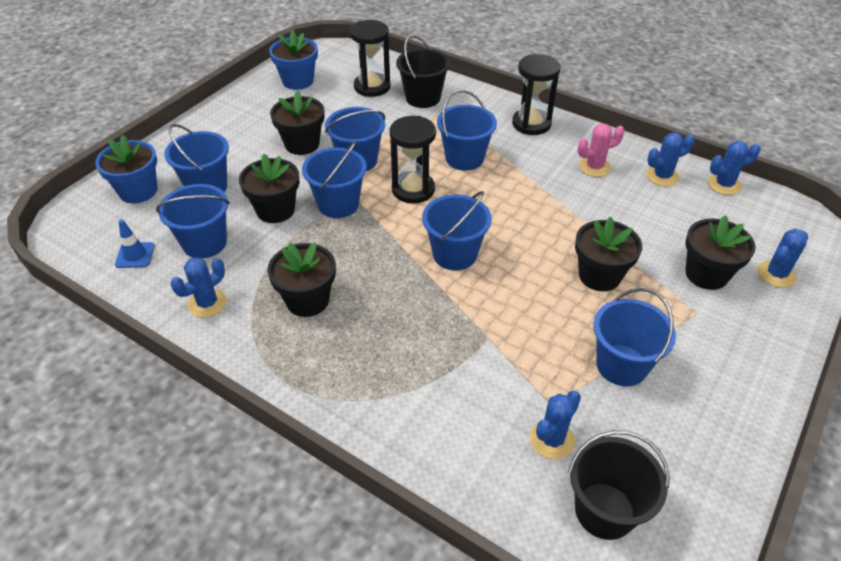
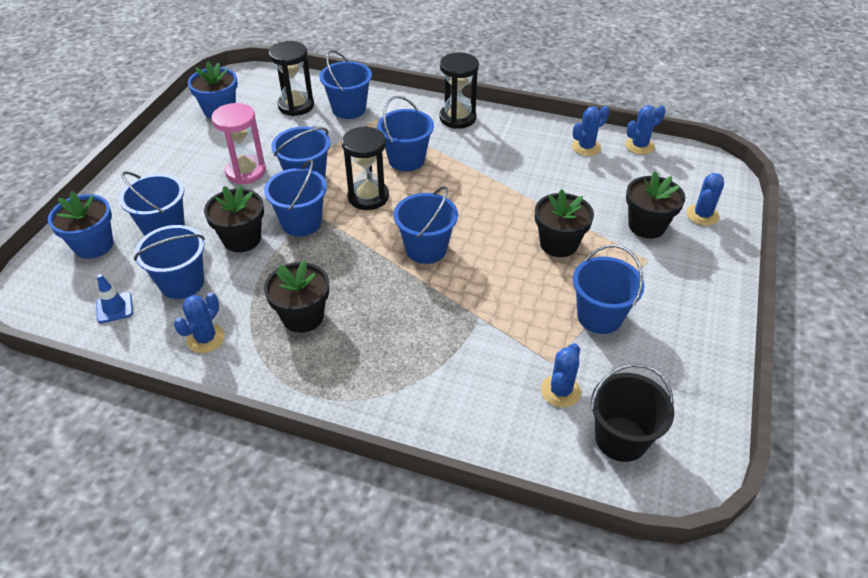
camera: 15 degrees left, 0 degrees up
(302, 144) = (246, 172): black flower pot -> pink hourglass
(423, 98) = (349, 109): black bucket -> blue bucket
(594, 167) = (525, 148): pink cactus -> none

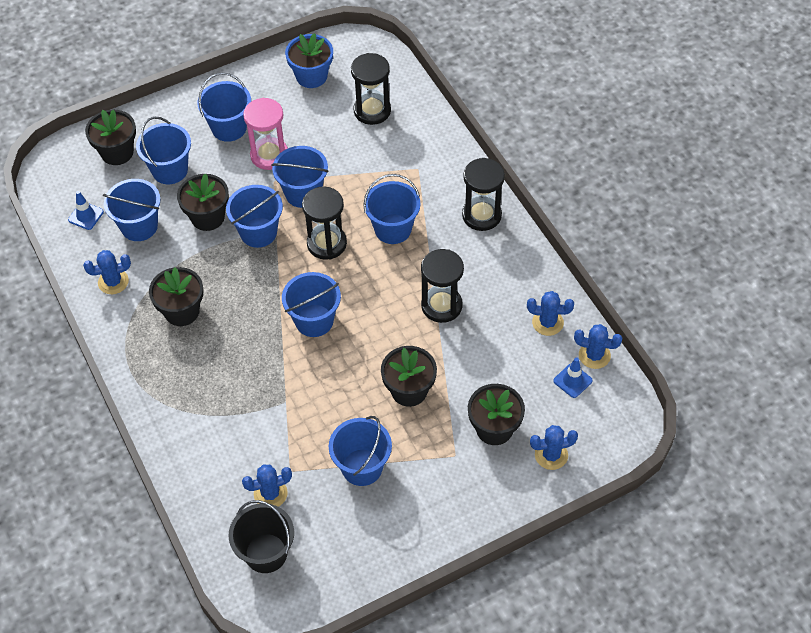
camera: 45 degrees right, 10 degrees up
(93, 245) = (117, 152): blue flower pot -> black flower pot
(349, 109) = (408, 143): blue bucket -> blue bucket (229, 128)
(505, 181) = (441, 306): none -> black hourglass
(649, 167) = (572, 381): none -> blue traffic cone

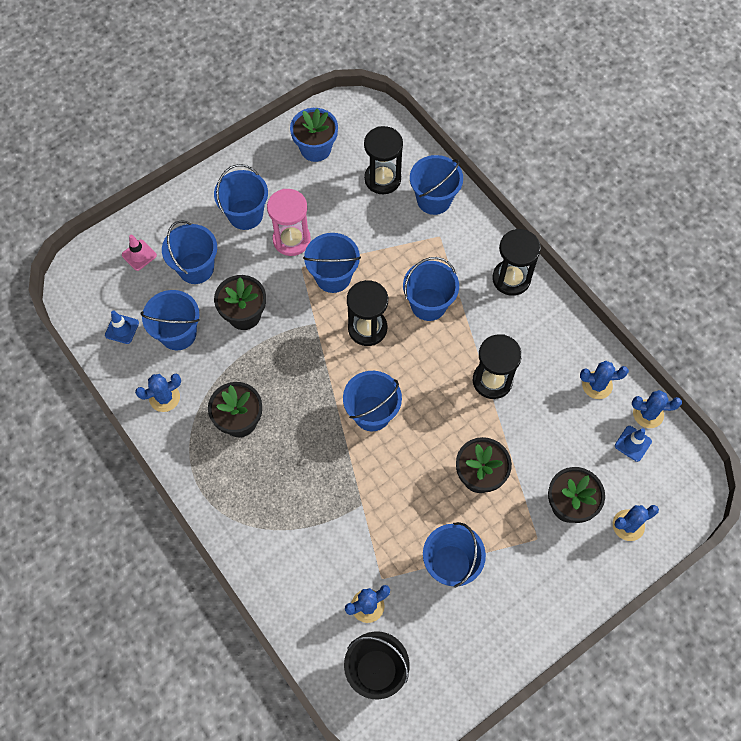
camera: 10 degrees left, 10 degrees up
(117, 152) = (139, 255): black flower pot -> pink traffic cone
(258, 232) = (298, 325): blue bucket -> blue bucket (434, 200)

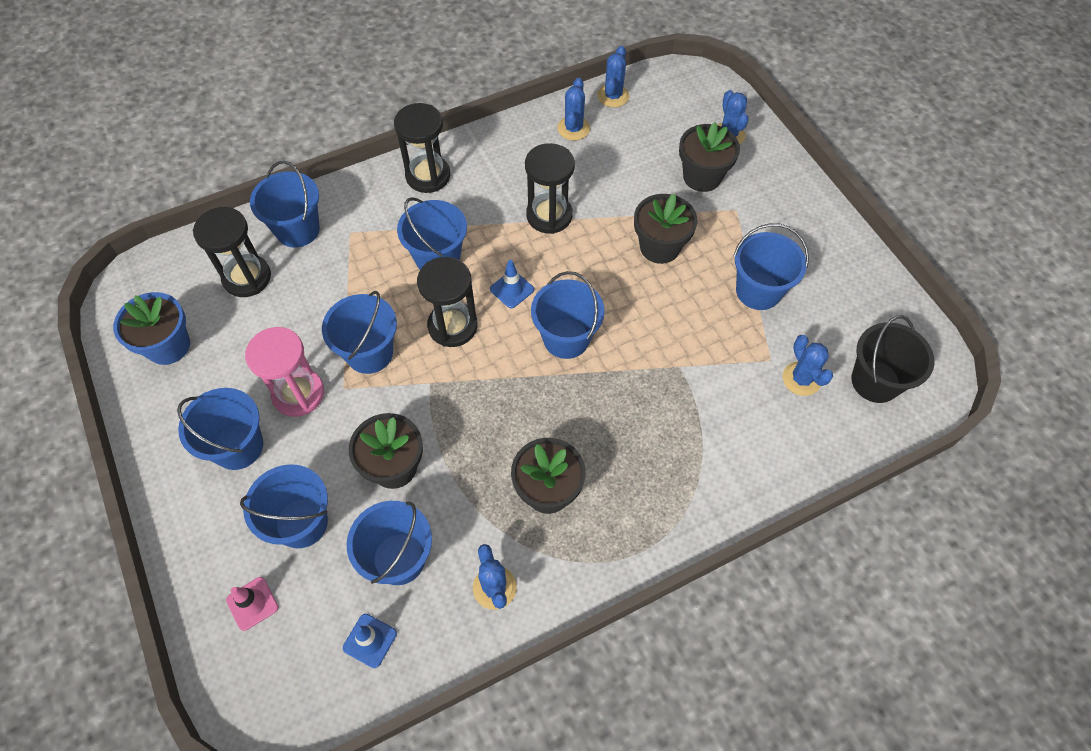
camera: 80 degrees left, 5 degrees down
(633, 443) = (643, 114): blue traffic cone -> blue traffic cone (512, 289)

